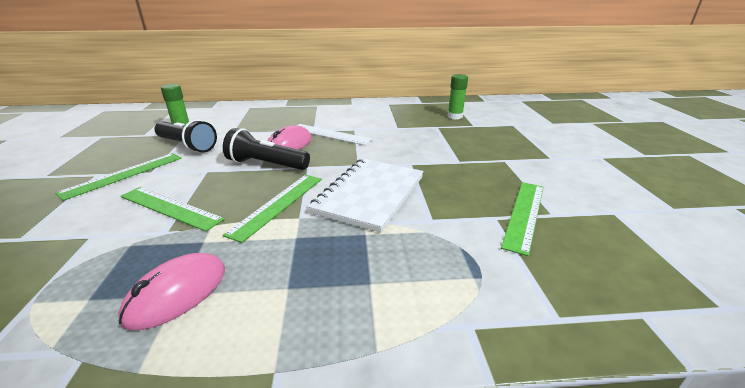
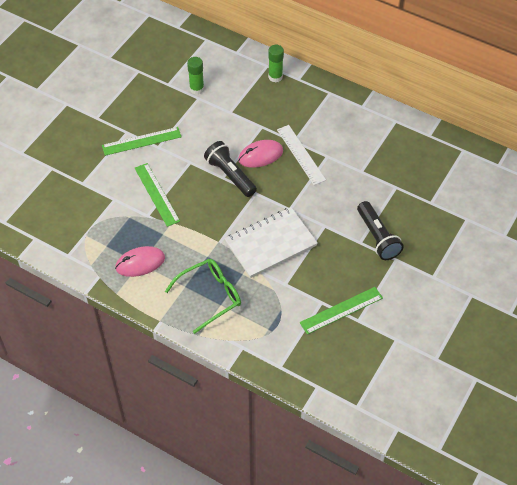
camera: 35 degrees right, 25 degrees up
(187, 146) = (191, 119): black flashlight -> black flashlight (378, 237)
(278, 204) = (213, 223): green ruler -> none
(343, 280) = (210, 296): none -> green glasses
(455, 116) = (431, 179): green glue stick -> green glue stick (275, 77)

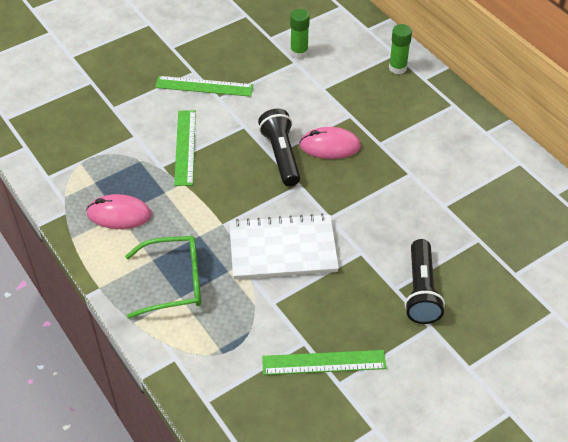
camera: 25 degrees right, 5 degrees down
(300, 154) = (379, 161): white ruler -> none

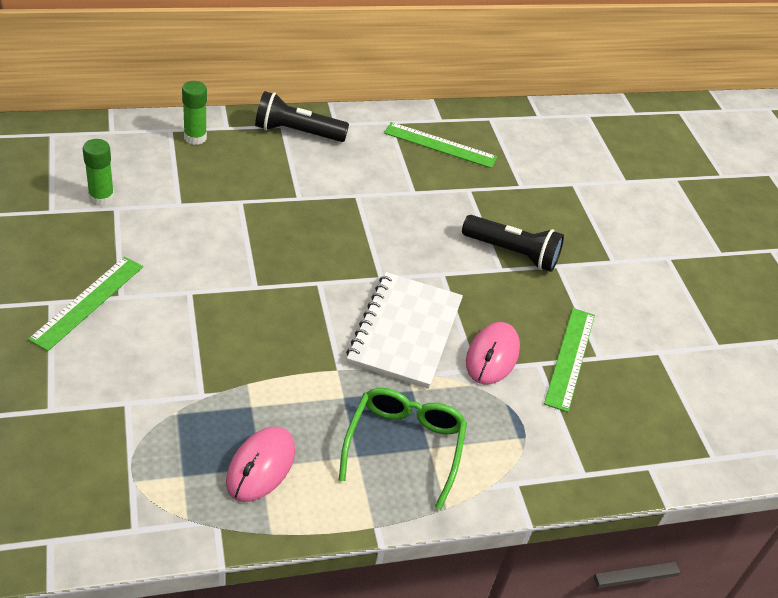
camera: 75 degrees left, 5 degrees down
(185, 147) = (186, 359): green ruler -> green ruler (440, 145)
(281, 155) = (262, 279): black flashlight -> black flashlight (297, 132)
(330, 146) = (276, 235): pink mouse -> pink mouse (492, 356)

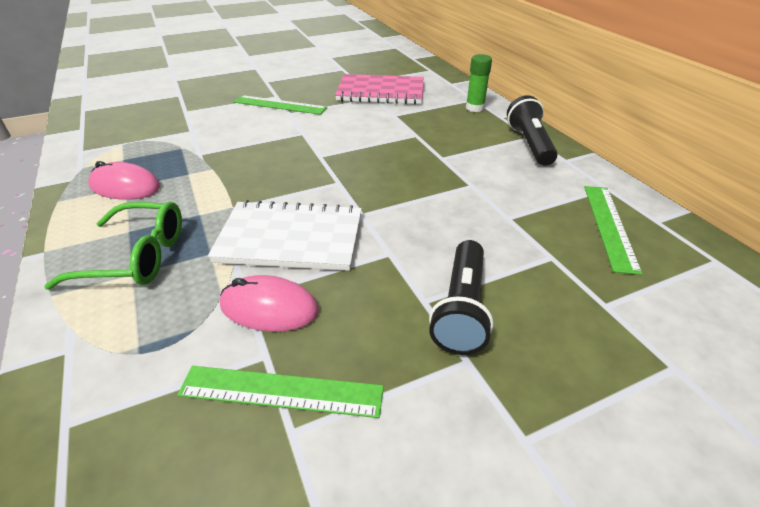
camera: 85 degrees right, 5 degrees down
(101, 198) = (381, 92): green glue stick -> pink notebook

